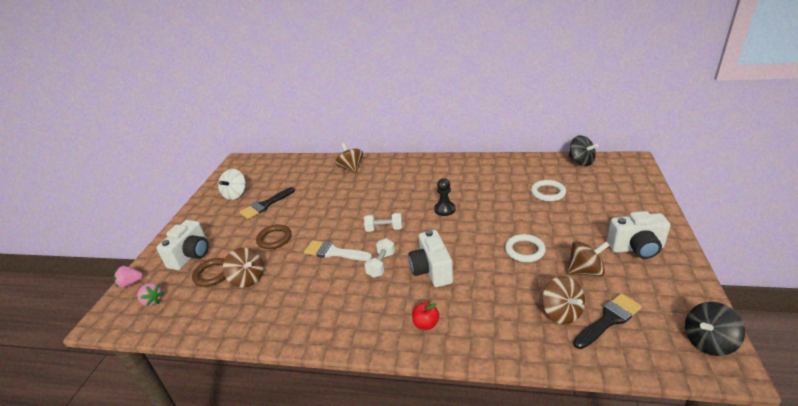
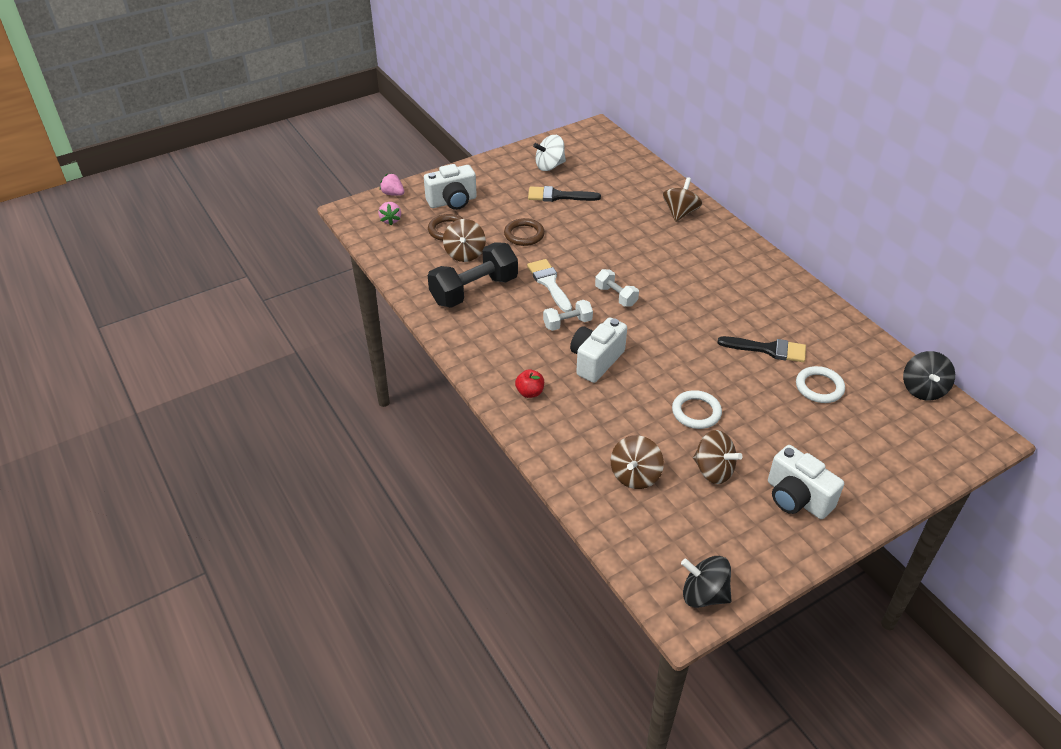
camera: 45 degrees right, 10 degrees up
(289, 295) = (474, 290): none -> black dumbbell
(444, 209) = (694, 321): black pawn -> none
(608, 320) = (660, 512): black brush -> black brush (767, 349)

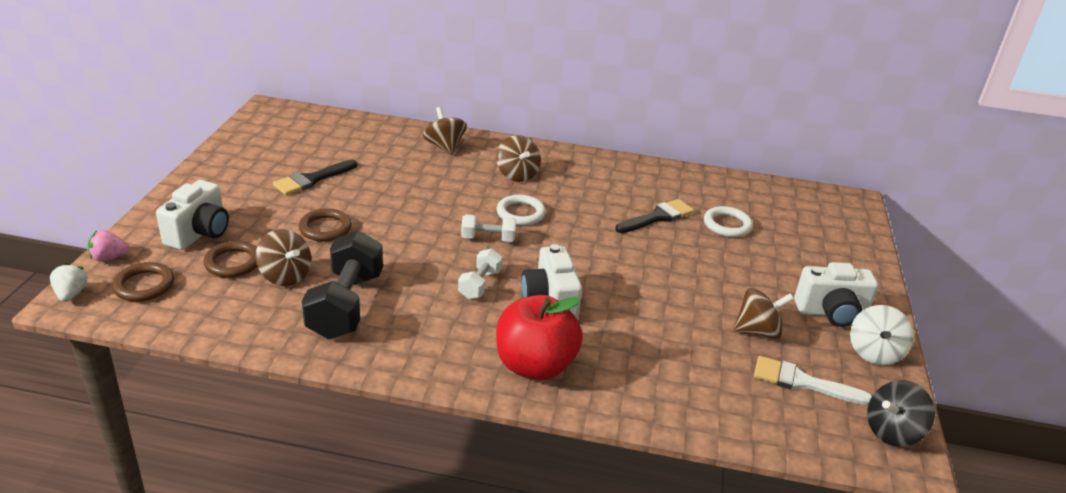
camera: 50 degrees left, 10 degrees down
(354, 207) = (71, 294): none -> white strawberry
(390, 220) = (144, 285): pink strawberry -> brown ring
(530, 392) = (535, 365): red apple -> red apple, size x2.30
(549, 166) = (265, 157): white spinning top -> white spinning top (874, 352)
(549, 283) = (413, 259): white brush -> white brush (803, 382)
(635, 475) = (716, 375): brown spinning top -> brown spinning top (517, 174)
(696, 412) = (681, 294): white ring -> white ring (520, 213)
(923, 389) = (781, 190): black spinning top -> none

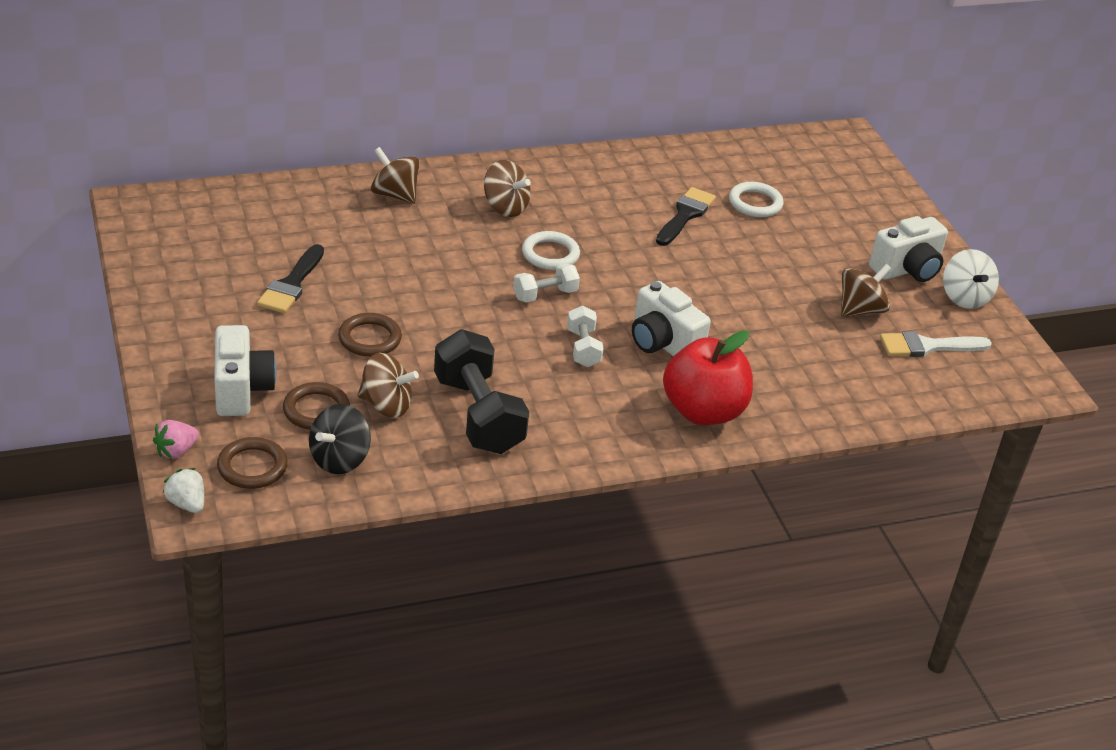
camera: 30 degrees left, 5 degrees up
(892, 431) = (1020, 365): black spinning top -> black spinning top (339, 459)

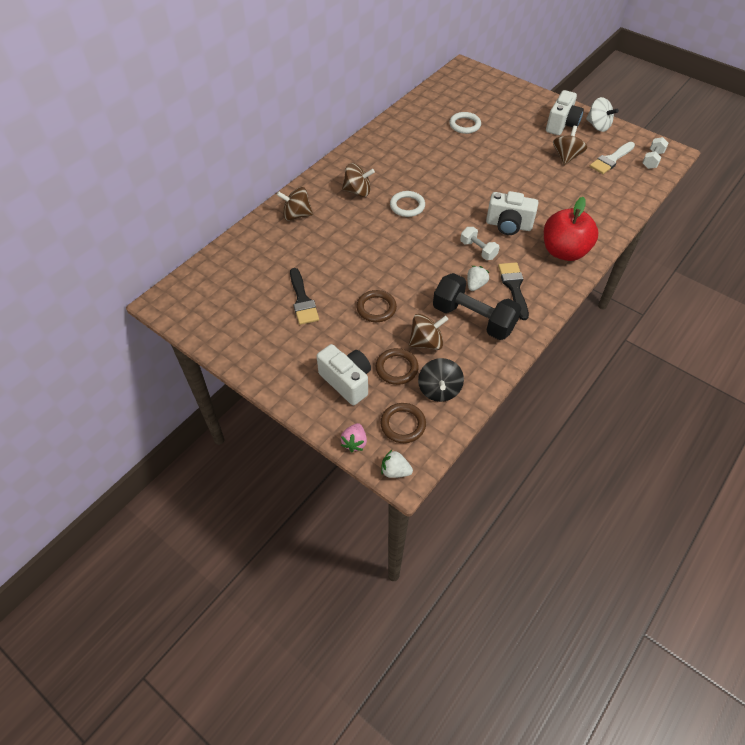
camera: 30 degrees left, 15 degrees up
(529, 382) = (475, 285): none -> white strawberry
(545, 295) = (429, 230): white dumbbell -> white dumbbell (652, 160)
(685, 215) = (442, 149): black brush -> black brush (514, 287)

